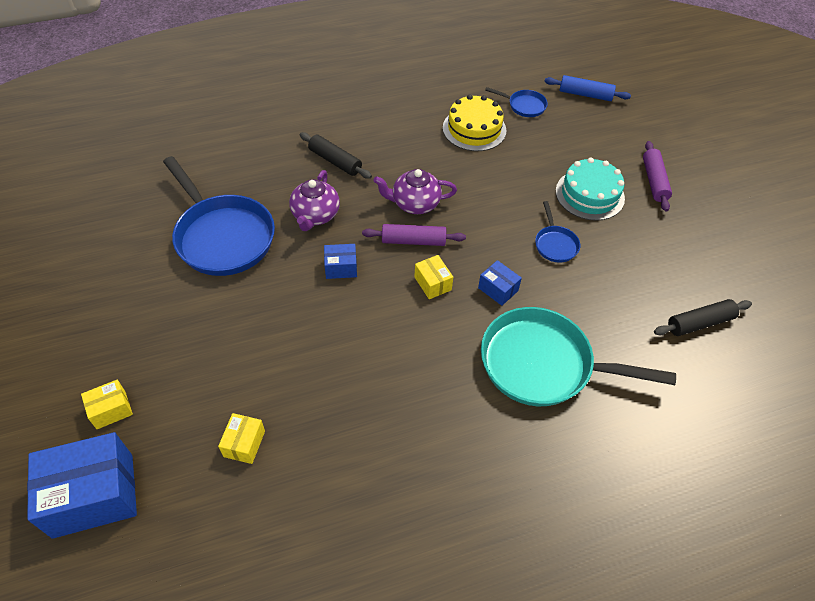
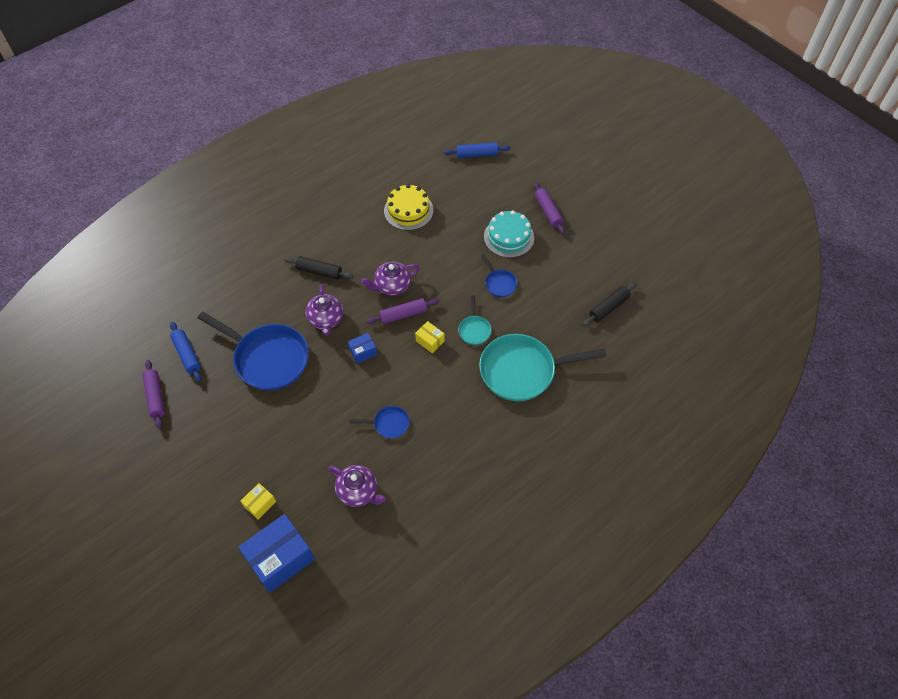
camera: 20 degrees left, 5 degrees up
(71, 235) = (156, 397): none -> purple rolling pin
(134, 201) = (187, 354): none -> blue rolling pin
(244, 443) = (358, 491): yellow box -> purple teapot
(498, 289) = (474, 330): blue box -> turquoise pan
(524, 106) = (436, 178): blue pan -> blue pan (389, 424)

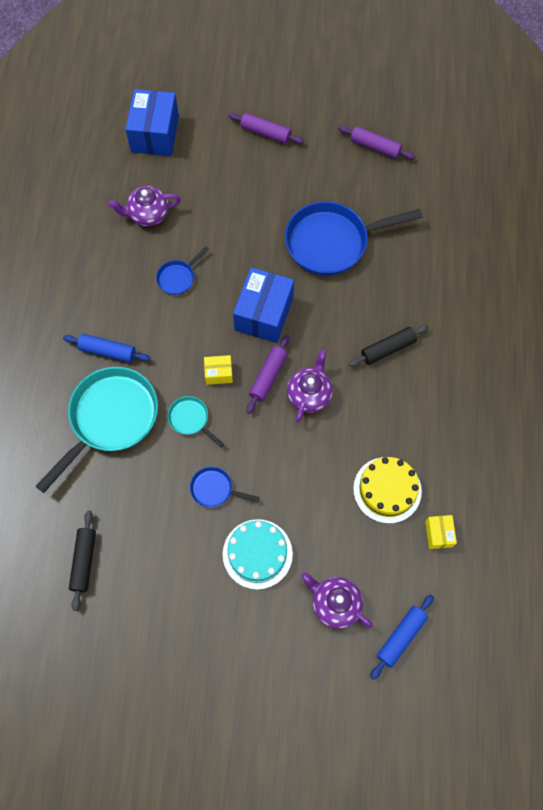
camera: 135 degrees right, 10 degrees up
(187, 354) = (396, 191): blue rolling pin -> blue rolling pin (108, 351)
(260, 504) = (209, 150): yellow box -> yellow box (438, 534)
(326, 319) = (327, 313): purple teapot -> purple teapot (335, 603)
(363, 352) = (264, 314): blue box -> blue box, size x2.08
(548, 211) = (248, 629): purple rolling pin -> purple rolling pin (265, 133)

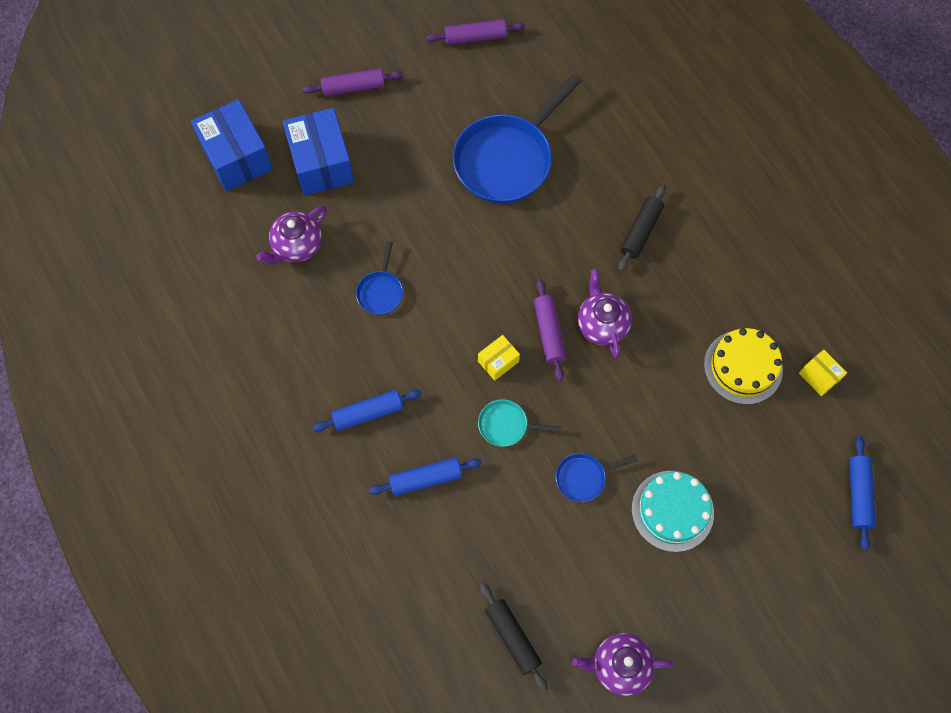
camera: 35 degrees left, 0 degrees up
(110, 418) = (425, 479): turquoise pan -> blue rolling pin
(264, 314) = (496, 273): blue box -> blue box (321, 163)
(335, 603) = (778, 506): purple teapot -> purple teapot (619, 666)

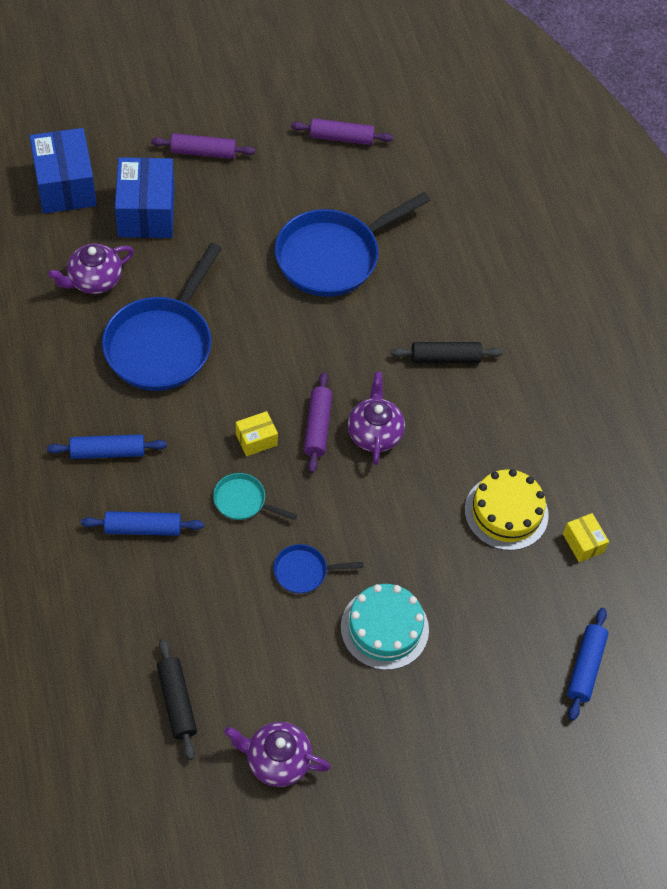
camera: 10 degrees right, 10 degrees down
(380, 291) = (162, 344): blue pan -> blue pan, size x2.19
(640, 231) = (445, 358): black rolling pin -> black rolling pin turned 45 degrees clockwise

